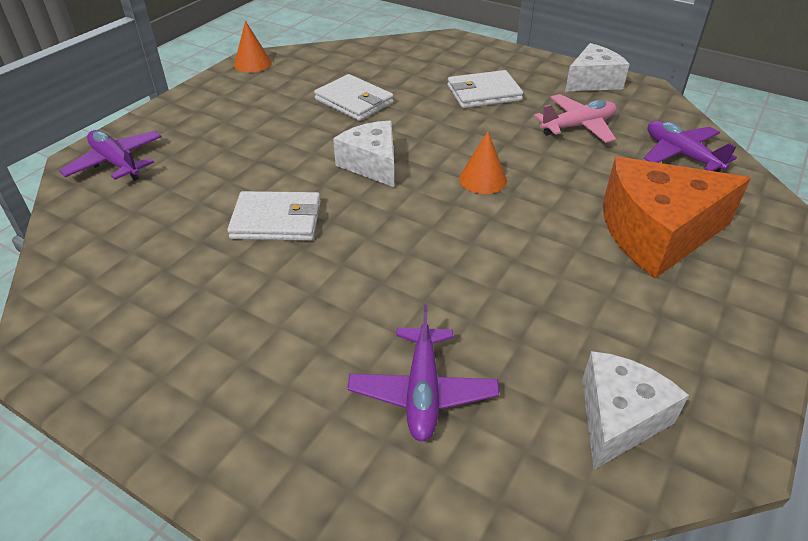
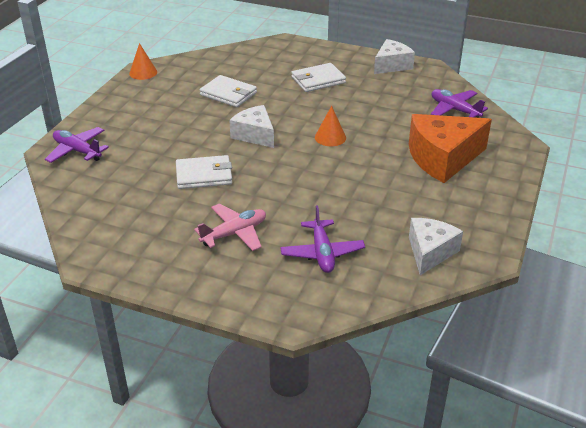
camera: 10 degrees left, 5 degrees down
(578, 126) = (386, 97): pink plane -> pink plane (234, 233)

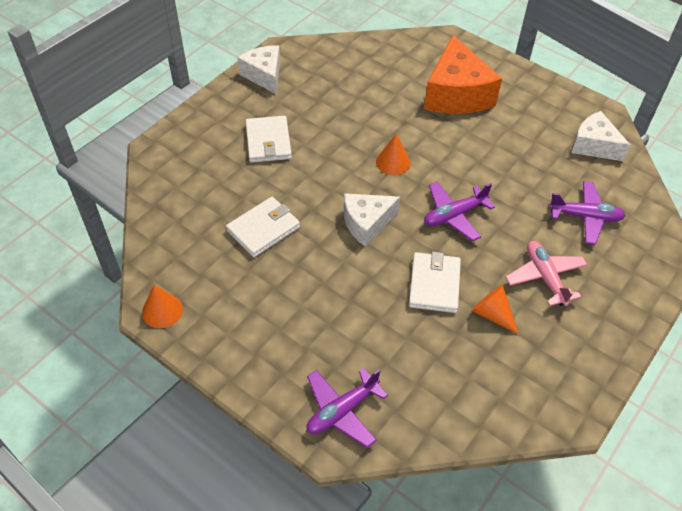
camera: 75 degrees left, 15 degrees up
(183, 208) = (492, 314): none -> orange cone
(454, 110) = (374, 59): purple plane -> purple plane (454, 215)

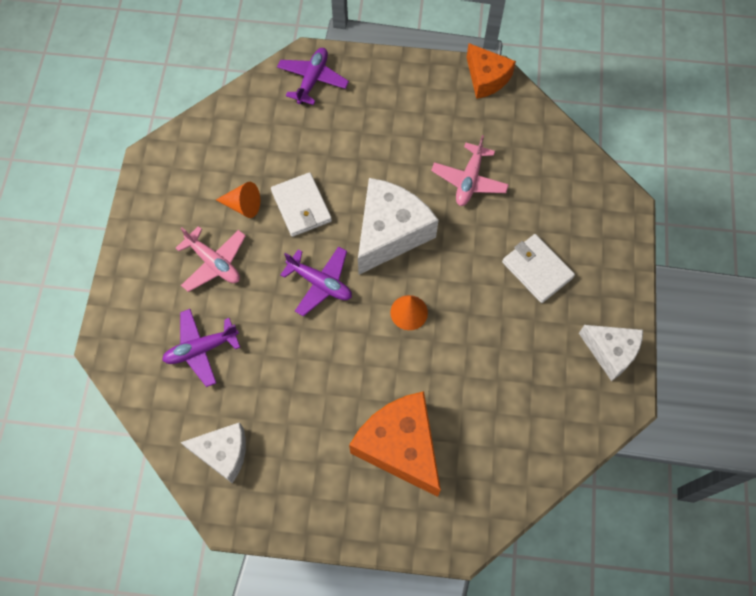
camera: 150 degrees right, 15 degrees up
(162, 310) = (486, 78): orange cone -> orange cheese
(263, 229) = (469, 180): white wallet -> pink plane
(366, 223) = (390, 232): white cheese -> white cheese, size x1.60
(454, 215) = (320, 283): purple plane -> purple plane turned 90 degrees clockwise

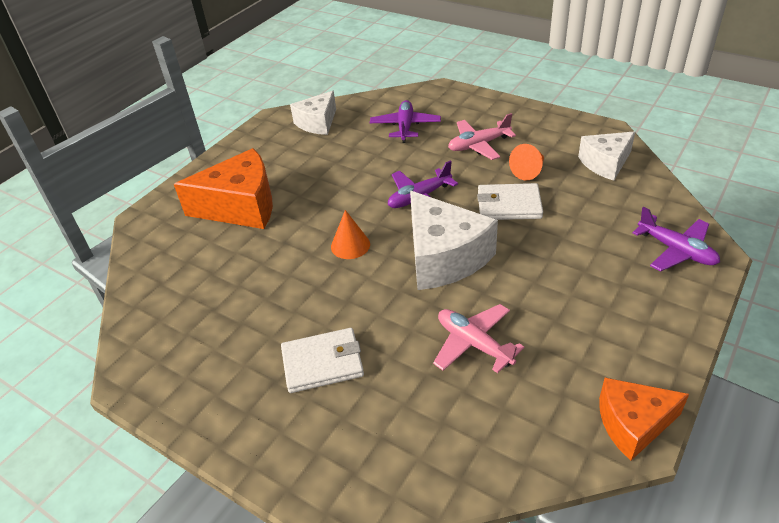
camera: 120 degrees right, 25 degrees down
(610, 352) = (184, 390): white cheese -> white cheese (605, 163)

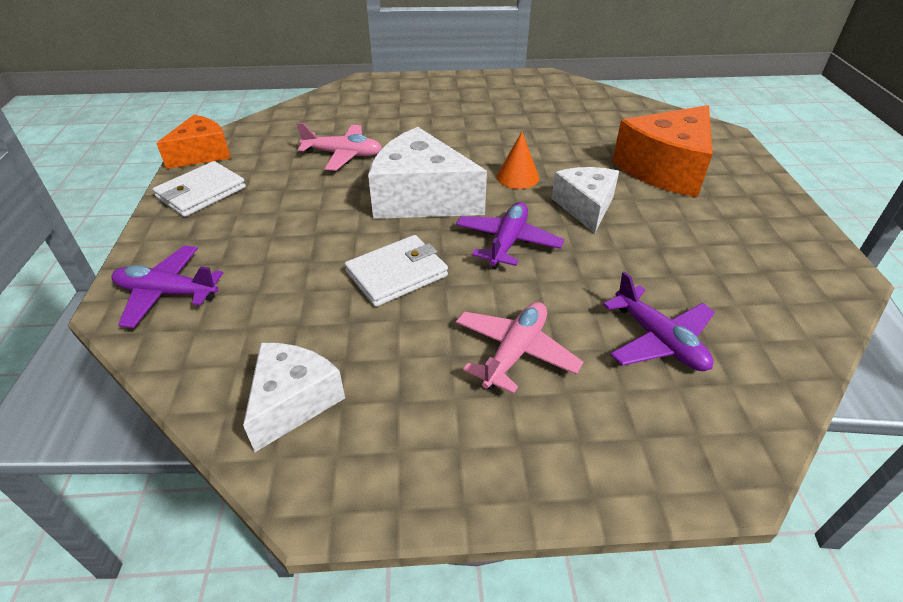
camera: 140 degrees right, 0 degrees up
(317, 123) = (779, 291): white cheese -> white cheese (585, 207)
(322, 363) = (441, 115): white wallet -> white wallet (201, 192)
(529, 171) = (405, 336): orange cone -> none

